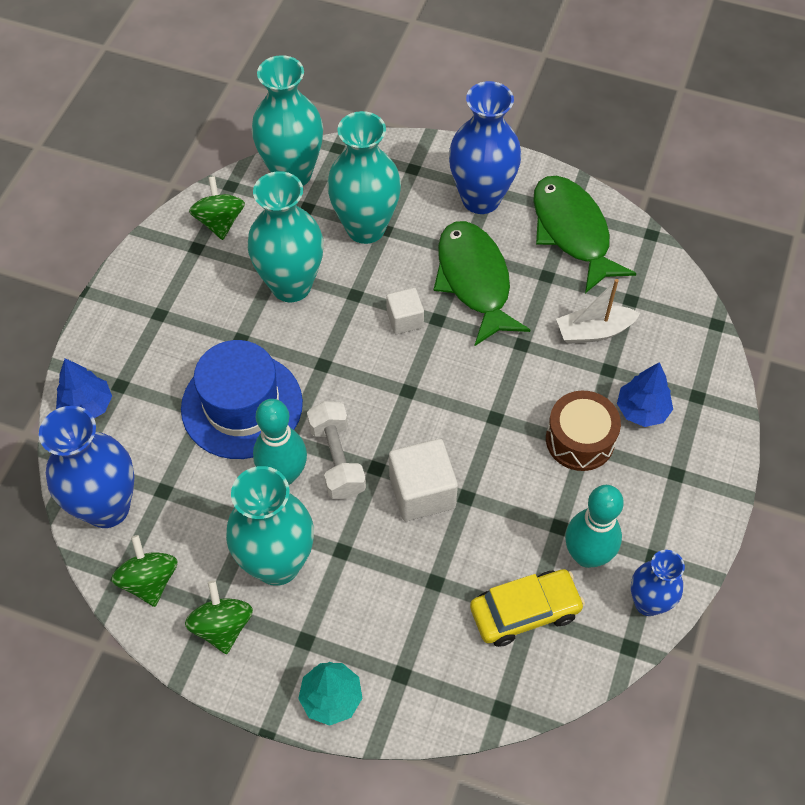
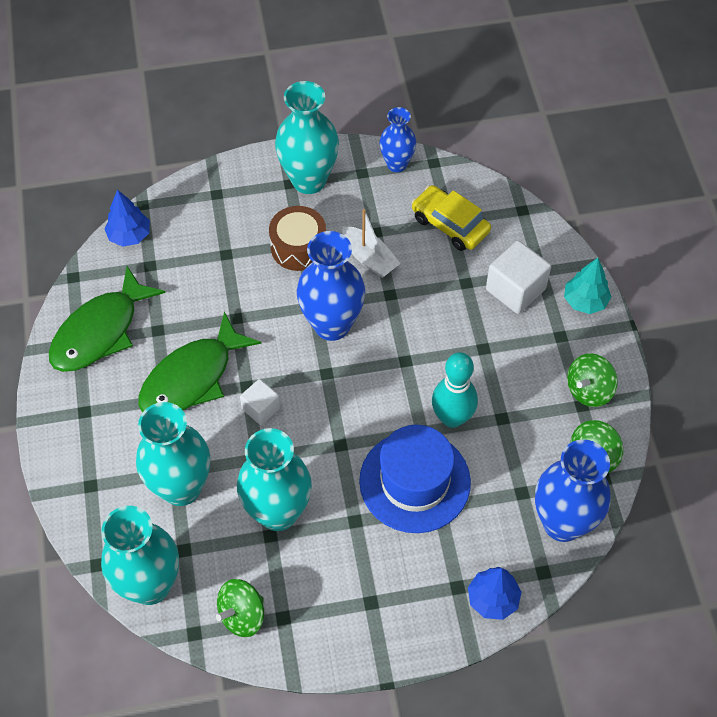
camera: 120 degrees left, 0 degrees up
(277, 564) = (521, 382): turquoise vase -> turquoise vase (309, 180)
(337, 459) = (416, 389): white dumbbell -> none
(422, 492) = (405, 322): white cube -> white cube (515, 289)
(481, 199) = (99, 414): blue vase -> blue vase (332, 325)
(587, 555) = (386, 208): turquoise bowling pin -> none
(594, 331) = (195, 277): white boat -> white boat (369, 258)
(642, 410) = (249, 221): blue tree -> blue tree (129, 235)

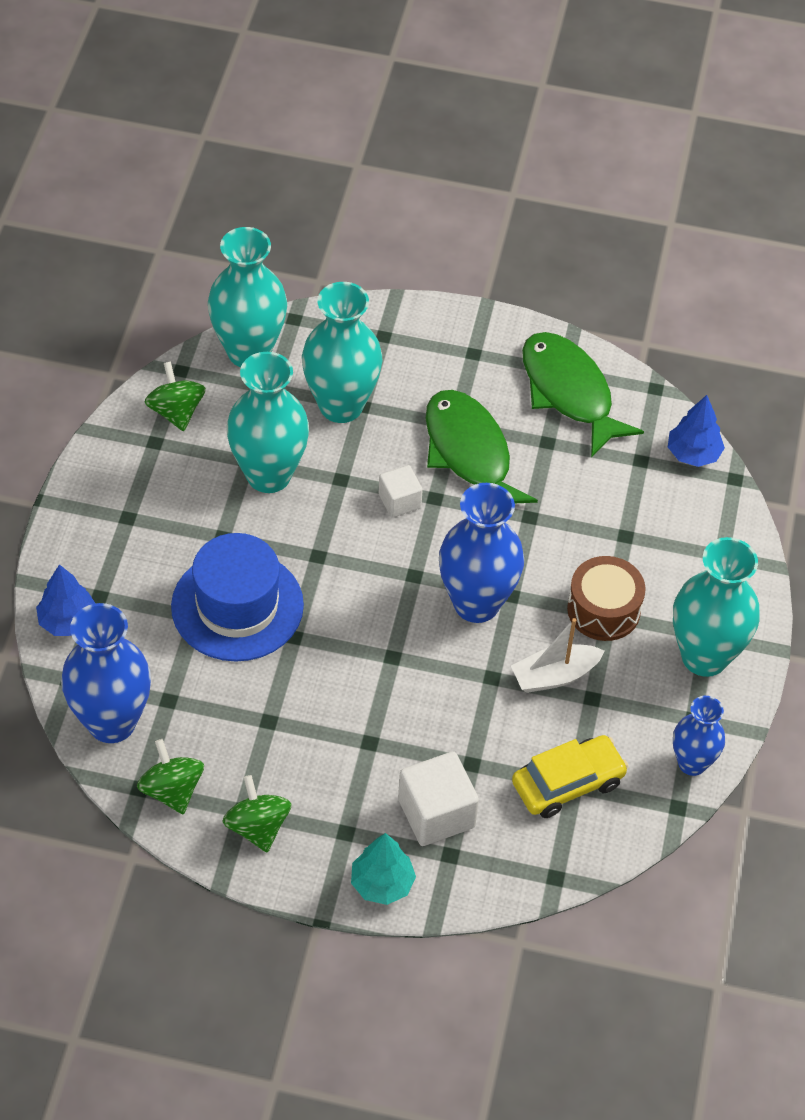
camera: 110 degrees right, 5 degrees down
(452, 418) = (295, 672): turquoise bowling pin -> none

